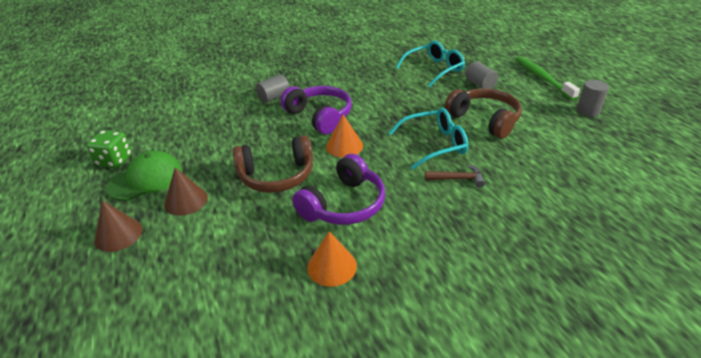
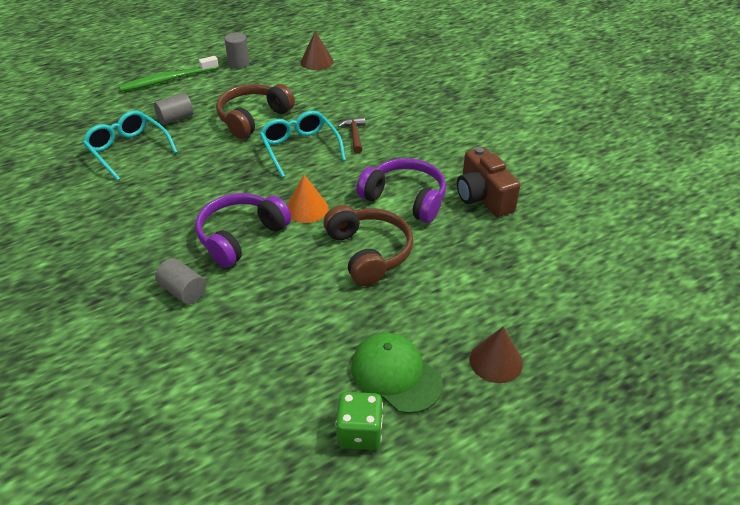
camera: 100 degrees left, 5 degrees up
(186, 201) = (426, 319): brown cone -> brown cone (317, 61)
(332, 266) = (483, 197): orange cone -> brown camera

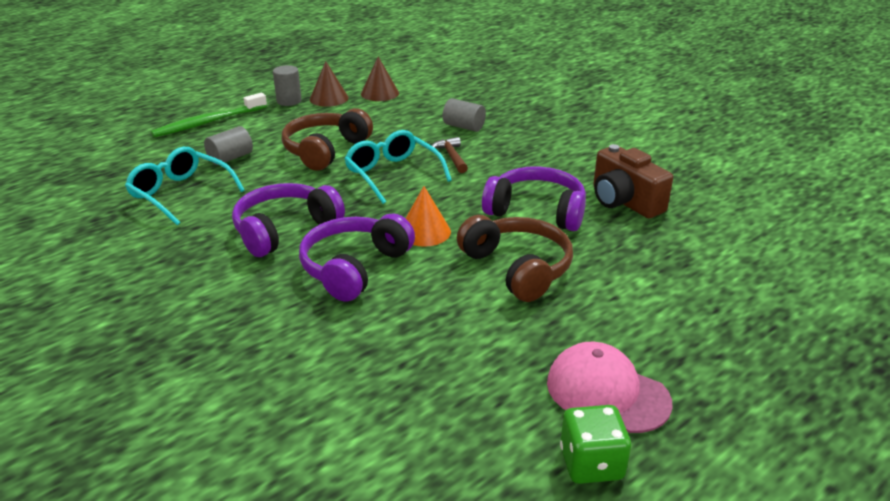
camera: 10 degrees left, 10 degrees down
(183, 291) = (302, 333): grey cylinder -> grey cylinder (464, 127)
(198, 194) = (285, 230): none -> purple headphones
(396, 375) = (607, 392): green cap -> pink cap
(496, 361) = (719, 362): brown cone -> brown cone (329, 98)

